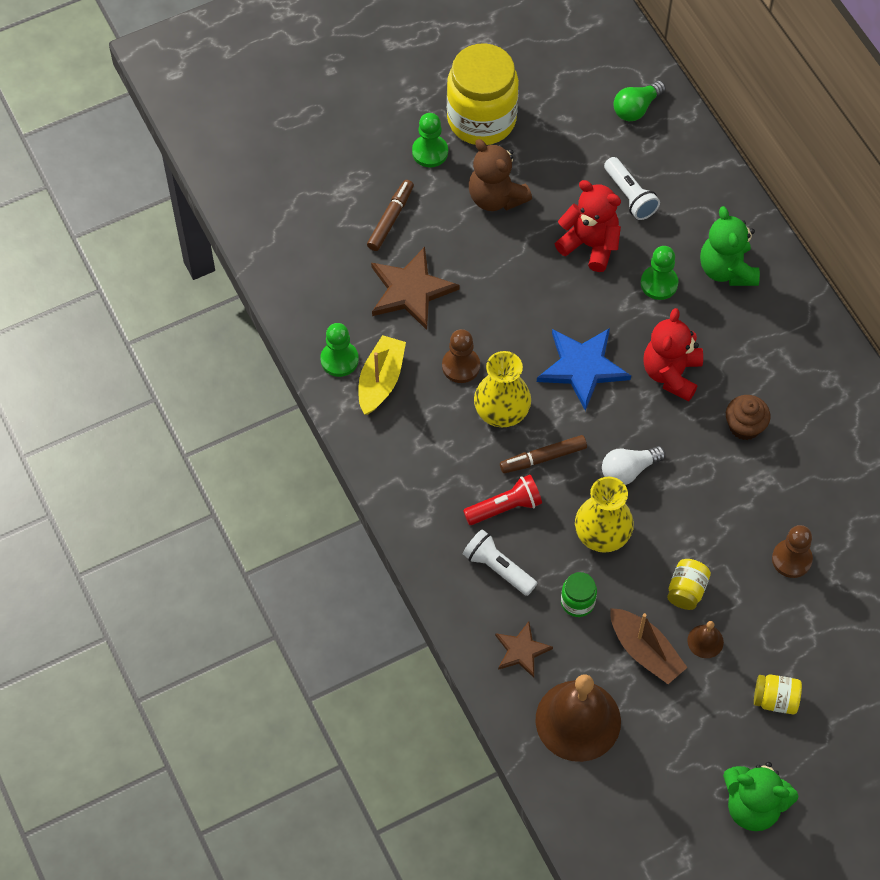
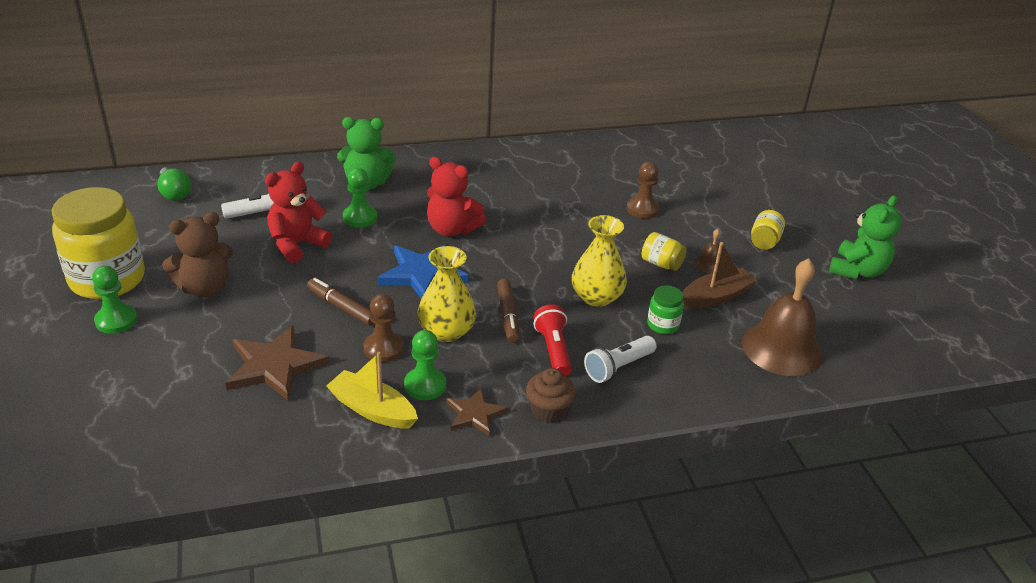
camera: 80 degrees left, 25 degrees down
(339, 360) = (329, 438): green pawn -> green pawn (425, 385)
(391, 219) = (176, 364): brown marker -> brown marker (342, 307)
(521, 650) = (708, 369): brown star -> brown star (475, 414)
(629, 470) = (538, 270): white light bulb -> none
(744, 426) = (517, 205): brown cupcake -> brown cupcake (548, 410)

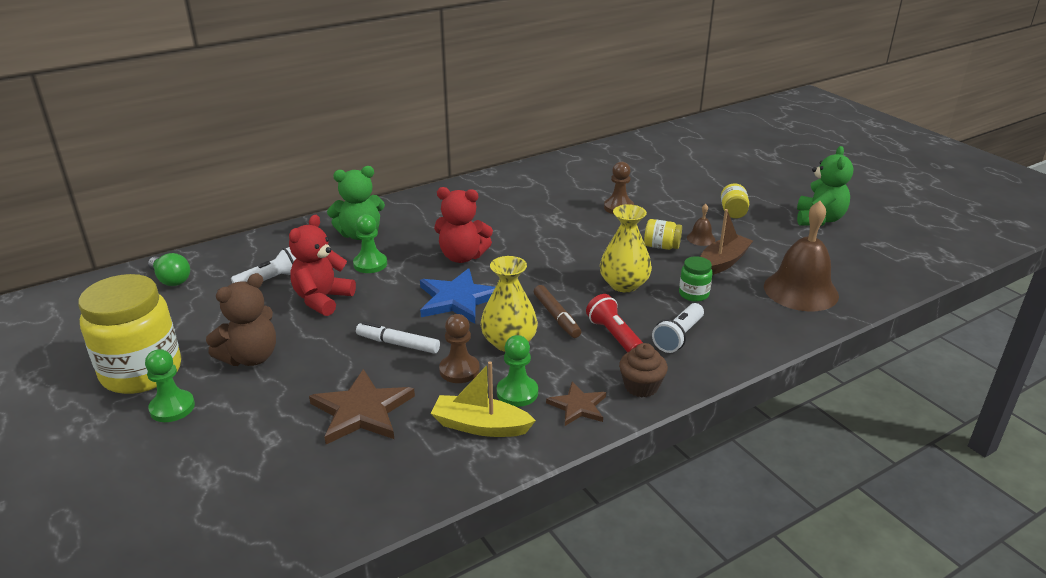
camera: 15 degrees left, 5 degrees down
(342, 307) = (398, 344): brown marker -> white marker

